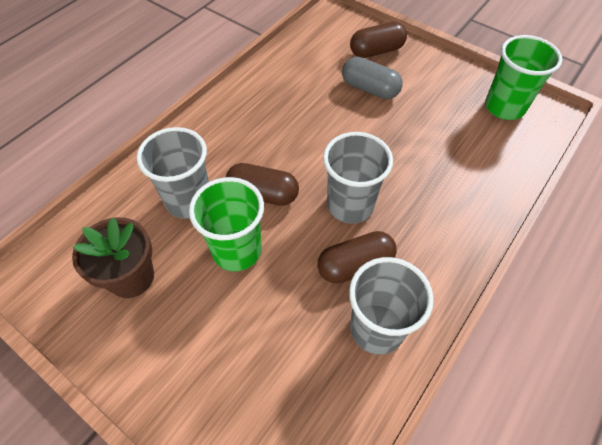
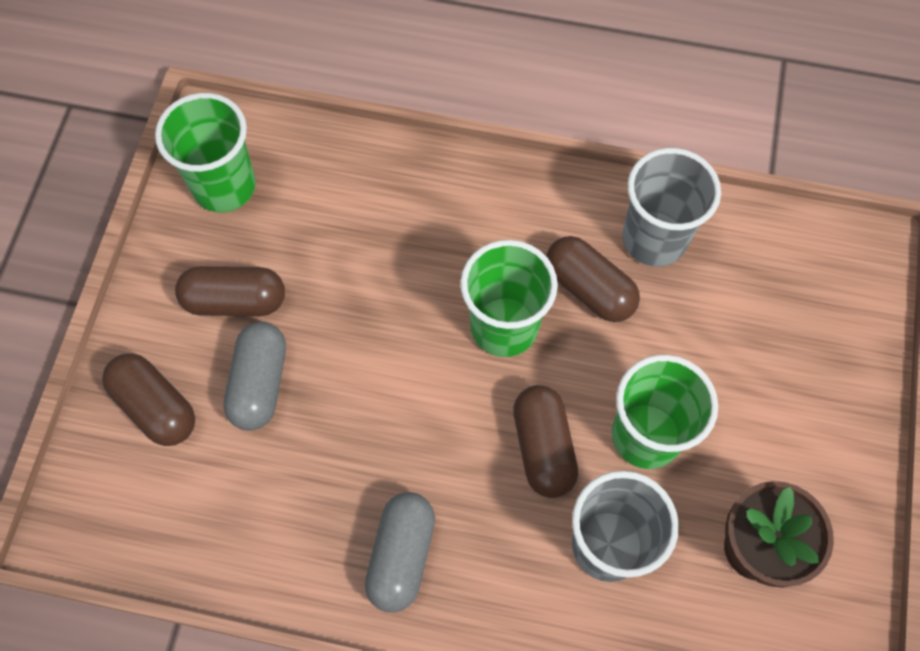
camera: 115 degrees left, 10 degrees up
(245, 113) = (401, 555): none -> grey capsule
(350, 205) = (504, 327): grey cup -> green cup
(424, 92) = (235, 300): none -> brown capsule

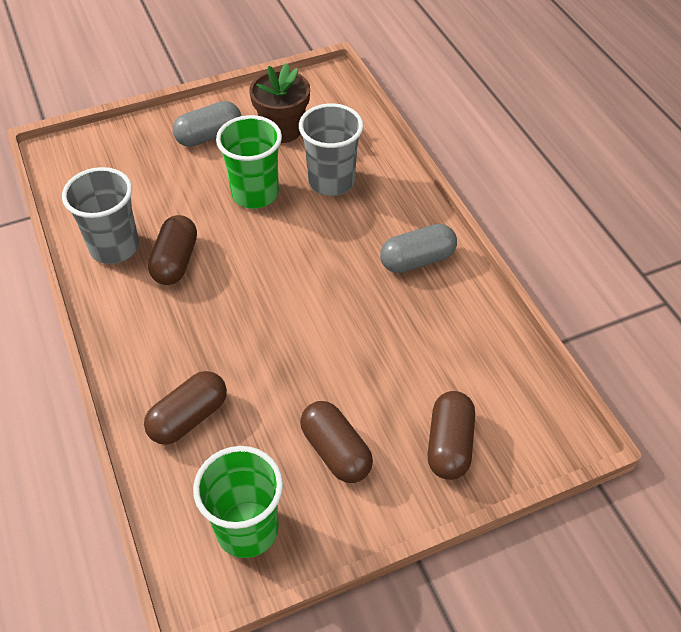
camera: 125 degrees left, 15 degrees down
(260, 383) = (381, 394): grey capsule -> grey capsule (209, 136)
(504, 327) = (235, 289): green cup -> none
(543, 447) = (299, 232): brown capsule -> brown capsule (188, 418)

